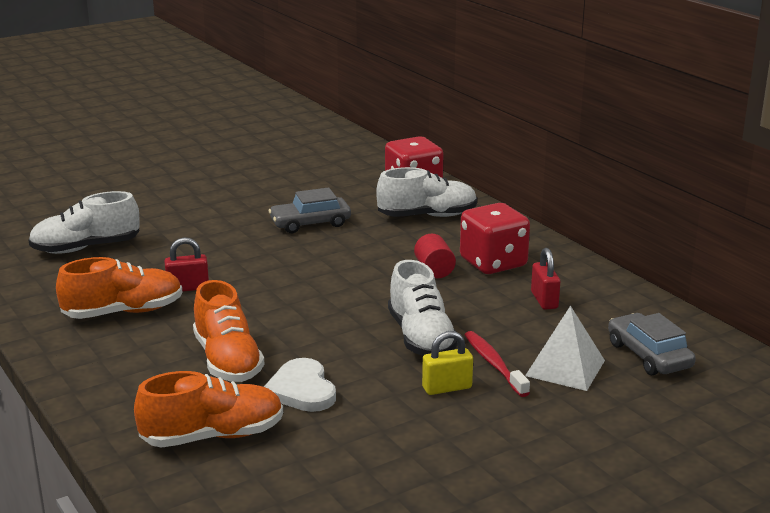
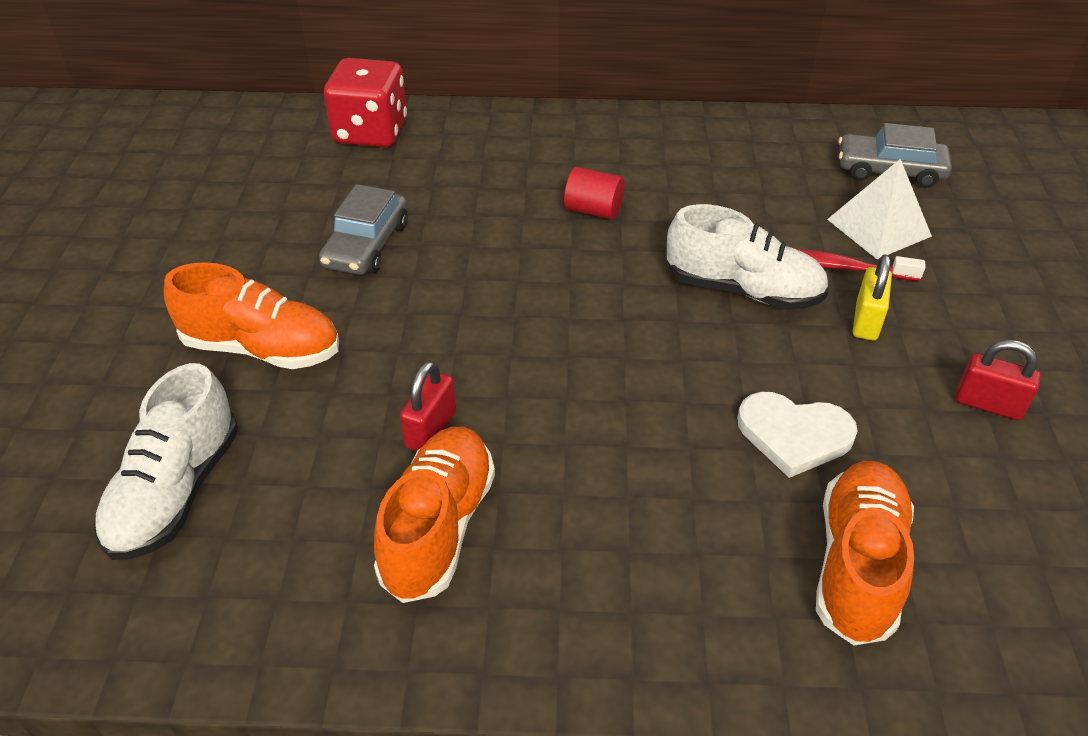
camera: 55 degrees left, 20 degrees up
(227, 360) = (671, 472): orange shoe -> orange shoe (262, 348)
(427, 216) = (454, 155): white shoe -> none
(493, 263) = (617, 166): red dice -> none
(544, 300) = (730, 175): red padlock -> red padlock (988, 404)

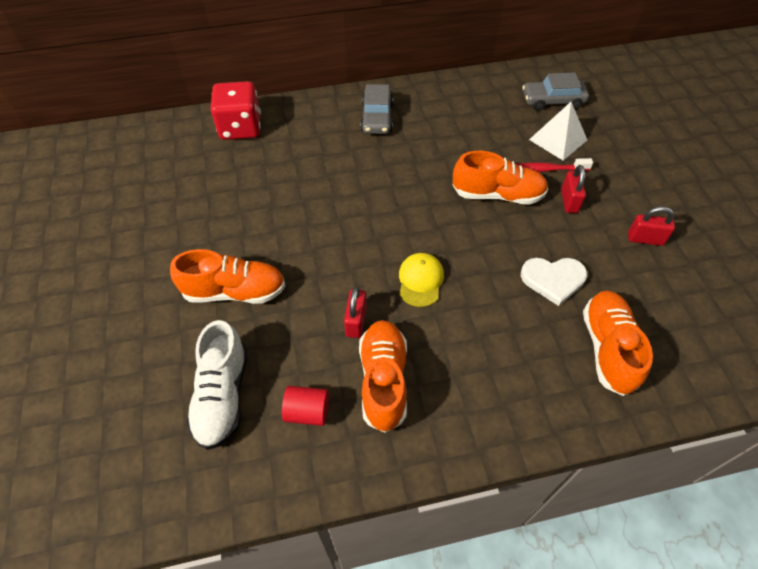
camera: 15 degrees left, 10 degrees up
(366, 245) = (270, 208): grey car -> grey car (377, 117)
(562, 391) = (420, 280): none -> yellow cap
(593, 210) = (396, 158): red cylinder -> red cylinder (307, 412)
(742, 290) = (497, 195): white shoe -> orange shoe
(866, 321) = (569, 201): yellow padlock -> red padlock

